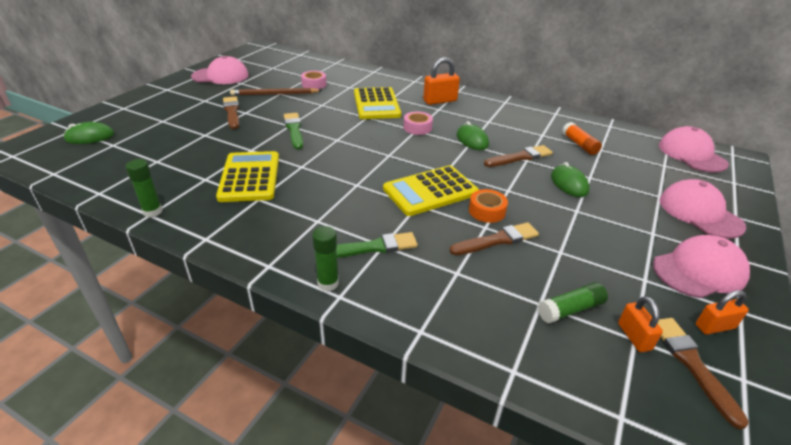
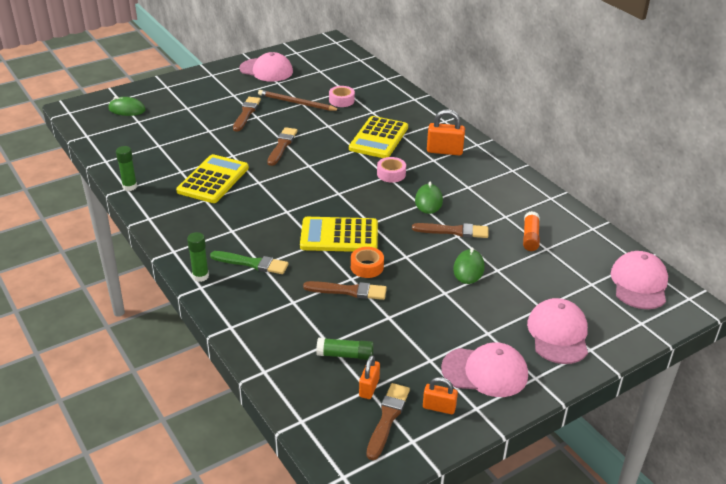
camera: 30 degrees right, 0 degrees up
(294, 130) = (282, 145): green brush -> brown brush

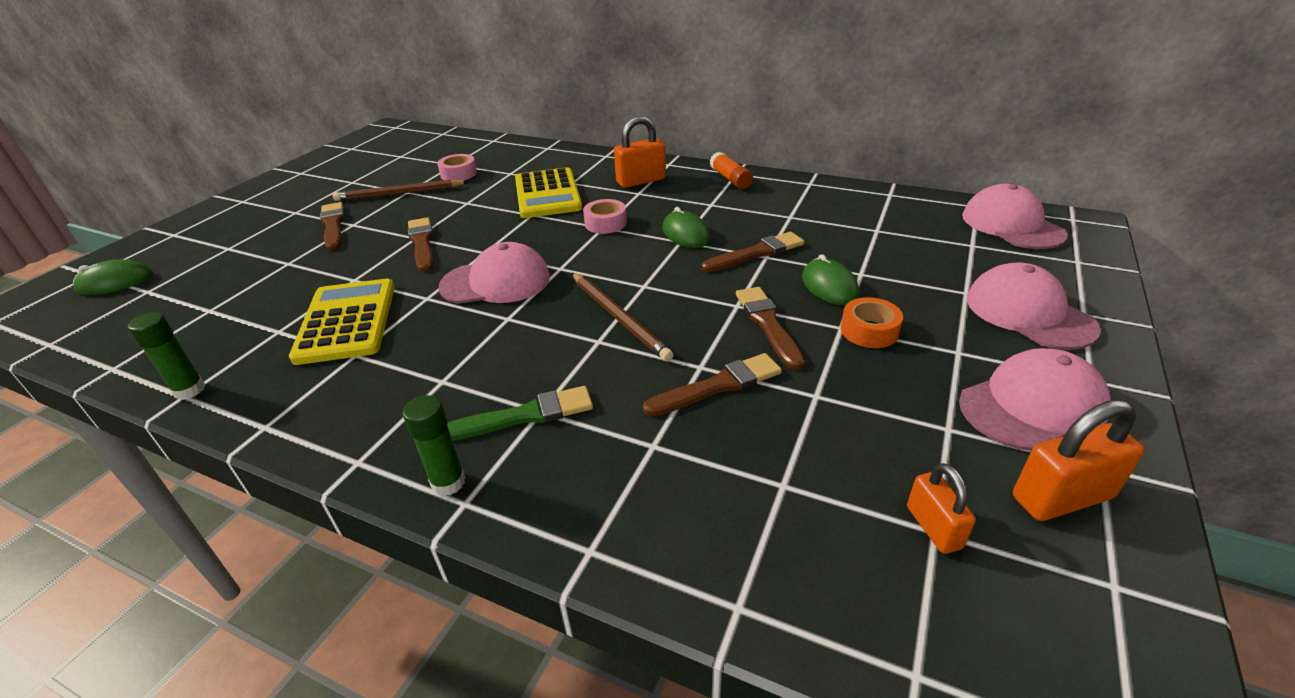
camera: 30 degrees left, 0 degrees up
(266, 70) = (324, 174): pink cap -> pink cap (496, 282)
(339, 235) = (619, 318): yellow calculator -> brown pencil
(345, 355) = (831, 490): green glue stick -> none
(367, 267) = (703, 341): orange tape -> orange tape (869, 331)
(387, 418) = (1029, 567): brown brush -> brown brush (768, 324)
(439, 407) = (1062, 497): orange padlock -> orange padlock, size x1.58
(530, 237) = (845, 226): orange glue stick -> orange glue stick (730, 179)

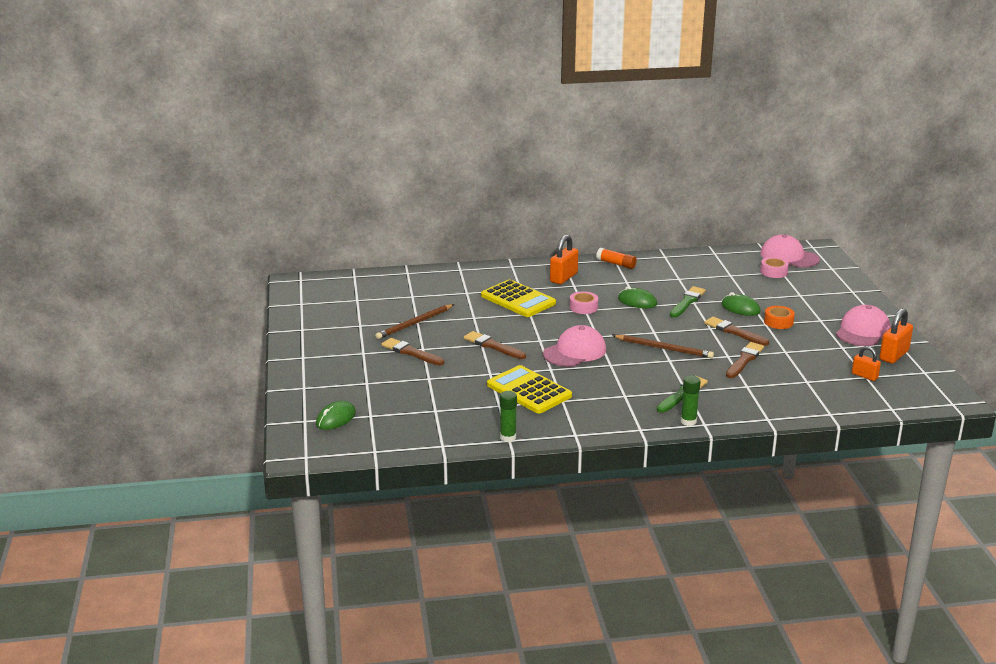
camera: 35 degrees left, 10 degrees down
(458, 174) = (431, 301): pink tape -> pink tape (773, 272)
(756, 253) = (687, 302): brown brush -> green brush
(1028, 313) = (832, 297): pink cap -> none

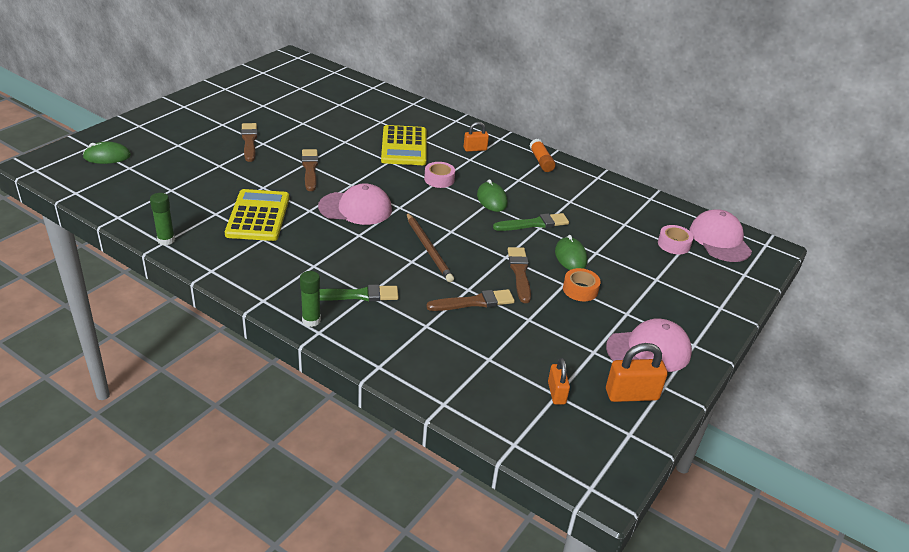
camera: 40 degrees right, 10 degrees up
(414, 323) = (297, 123): brown pencil -> none
(563, 277) = (475, 149): orange padlock -> orange padlock, size x0.63

